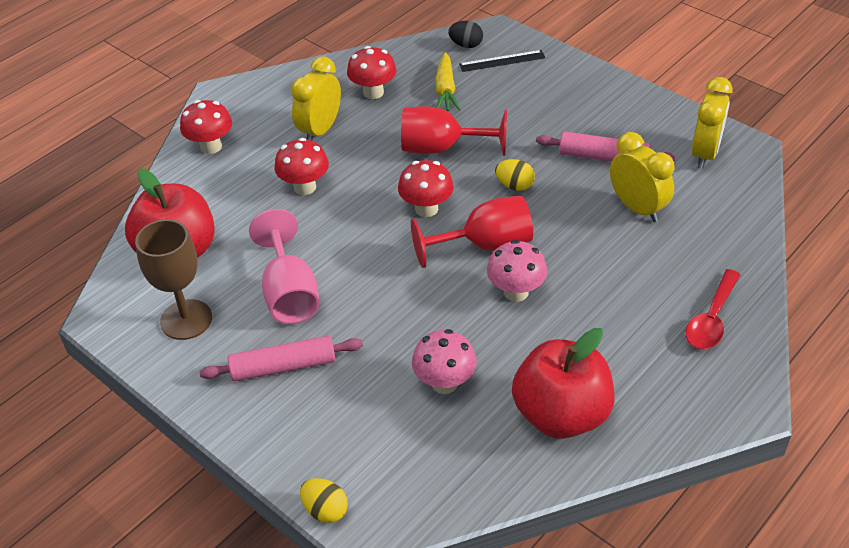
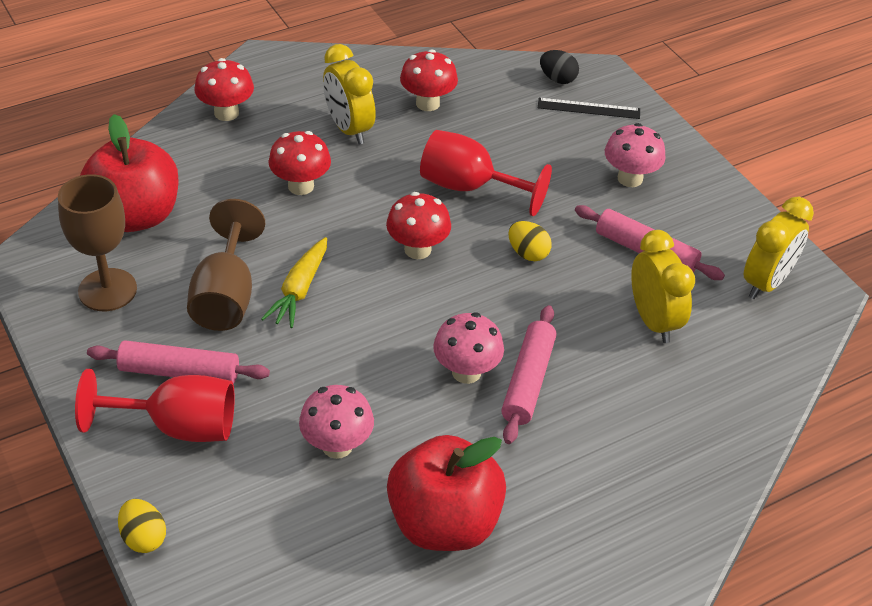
camera: 15 degrees right, 0 degrees up
(289, 294) = (226, 296): pink goblet -> brown goblet
(320, 130) = (349, 129): yellow clock -> yellow clock turned 75 degrees counterclockwise
(445, 90) = (508, 123): yellow carrot -> yellow carrot (299, 290)
(485, 245) = (460, 310): red goblet -> red goblet (178, 427)
(562, 105) = (630, 178): none -> pink mushroom
(567, 284) = (528, 381): none -> pink rolling pin
(711, 319) = (670, 474): red spoon -> none

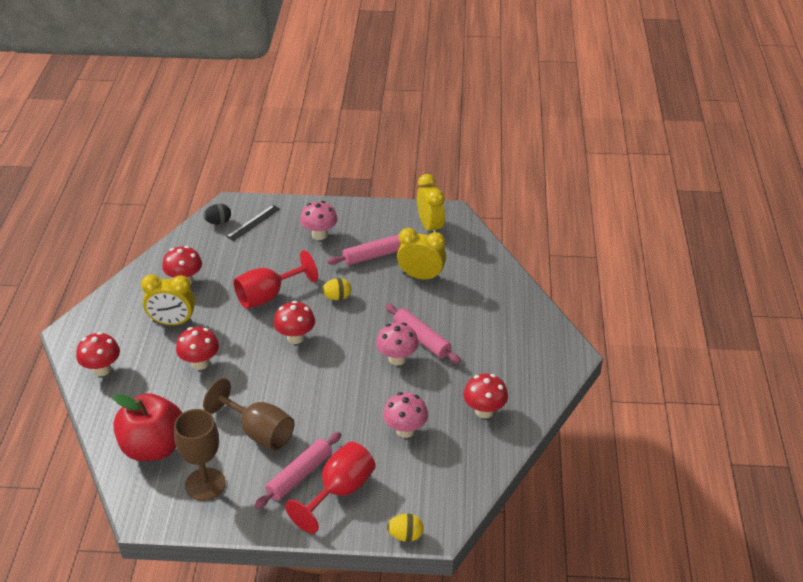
camera: 55 degrees left, 5 degrees down
(299, 290) = (282, 398): yellow carrot -> none
(444, 523) = (484, 411): red apple -> red mushroom

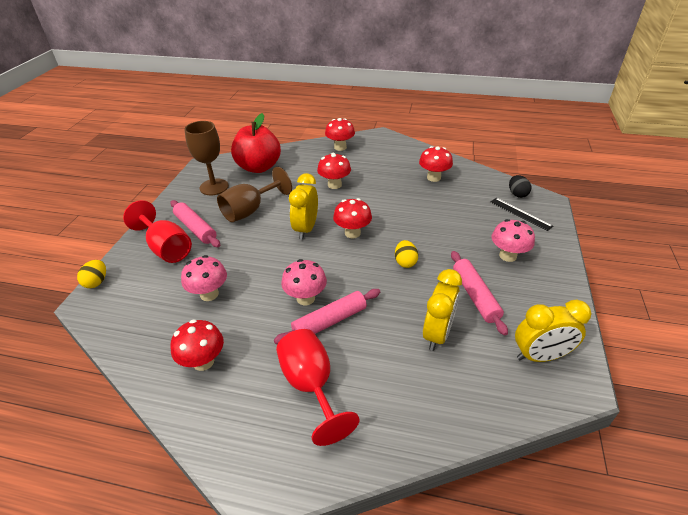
camera: 100 degrees right, 0 degrees up
(172, 322) = (383, 173): yellow clock -> yellow clock (306, 229)
(268, 296) = (411, 219): red goblet -> red goblet (311, 385)

